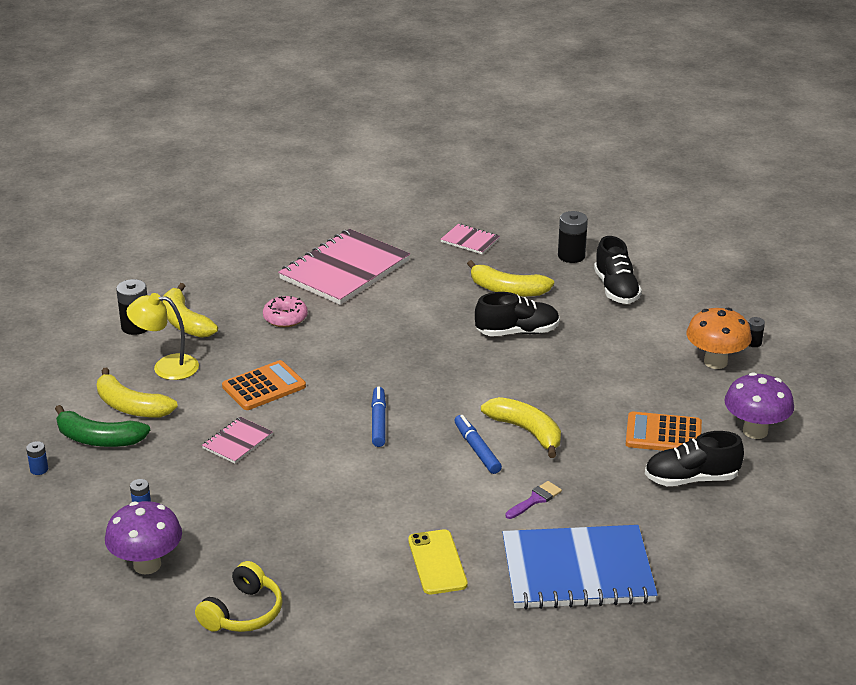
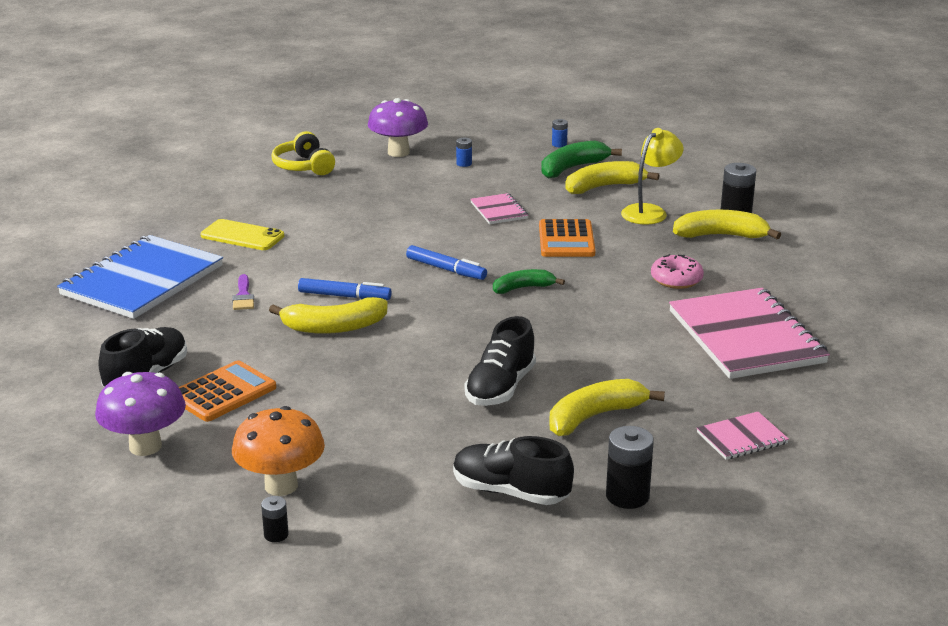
camera: 125 degrees right, 5 degrees down
(370, 375) = (523, 288): none -> green banana

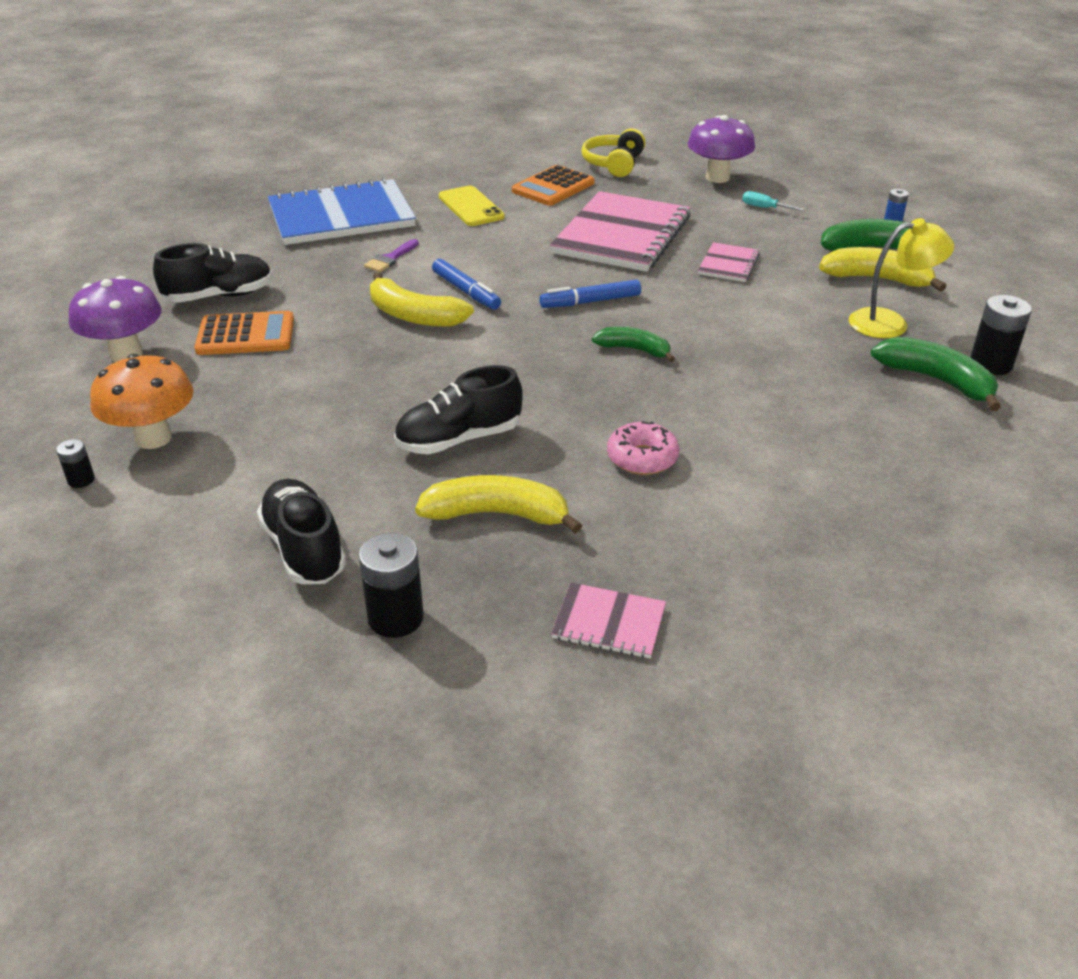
camera: 40 degrees right, 10 degrees up
(446, 269) = (591, 302): blue marker -> blue marker turned 90 degrees clockwise
(464, 163) = (764, 208): blue battery -> turquoise screwdriver
(566, 240) = (752, 318): orange calculator -> orange calculator (553, 187)
(676, 279) = (808, 408): pink donut -> pink donut (642, 458)
(721, 235) = (936, 380): yellow banana -> green banana
(746, 337) = (792, 508): pink notebook -> pink notebook (622, 235)

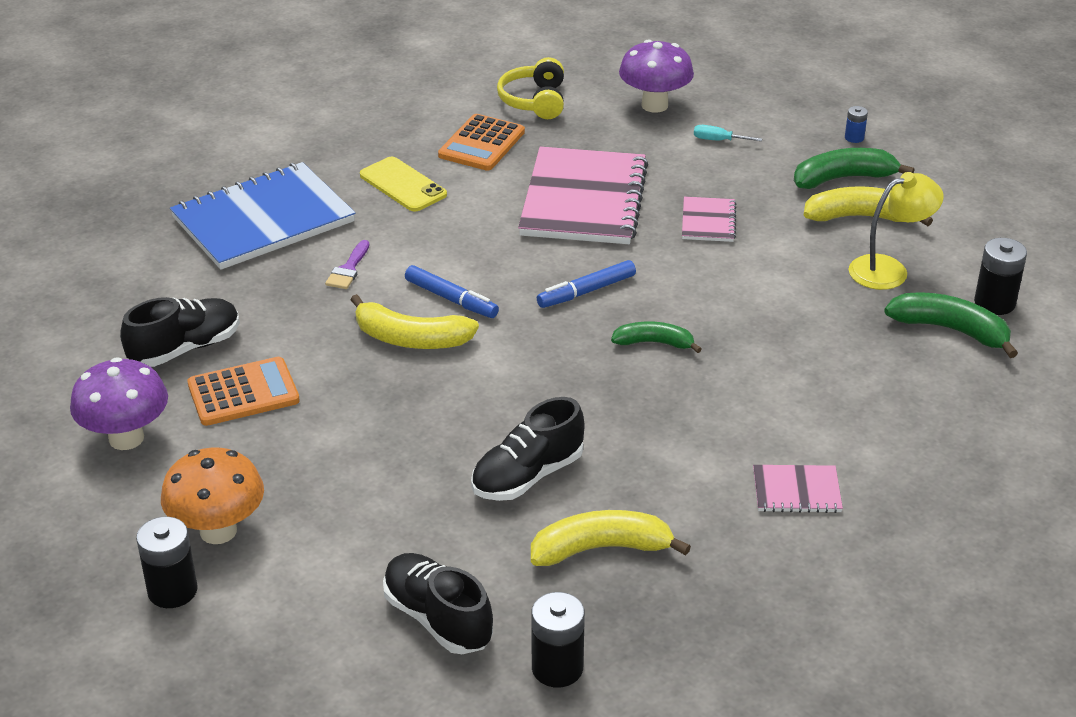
camera: 15 degrees left, 0 degrees up
(81, 480) = (172, 590): black battery -> black battery, size x1.85
(609, 623) = (746, 634): pink notebook -> pink notebook (796, 491)
(642, 458) = (710, 464): pink donut -> none

